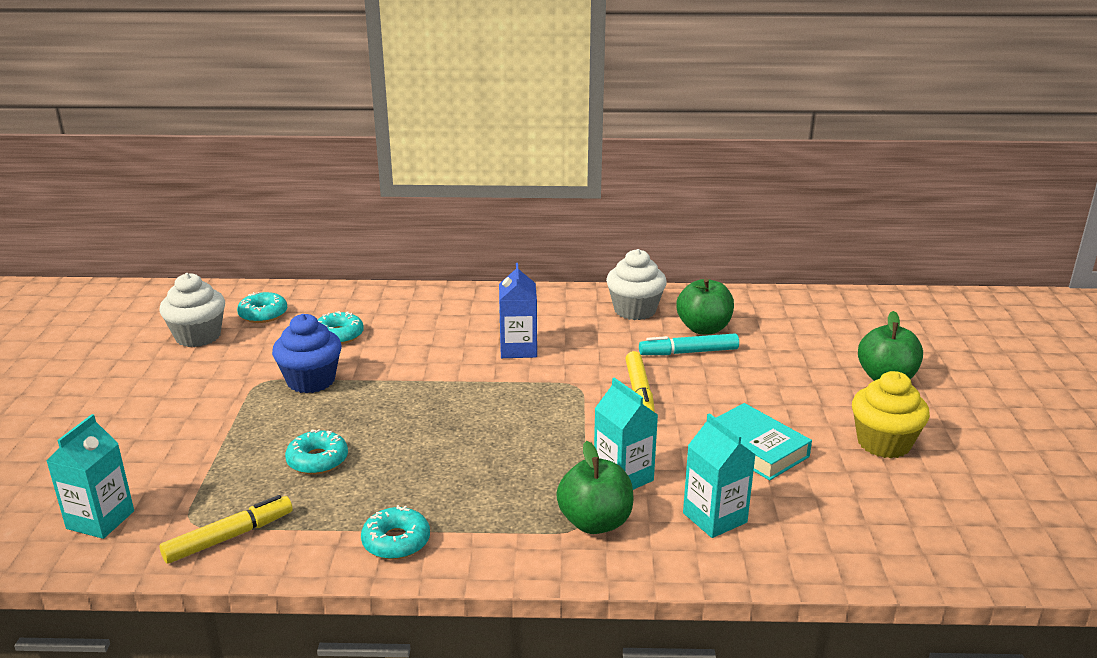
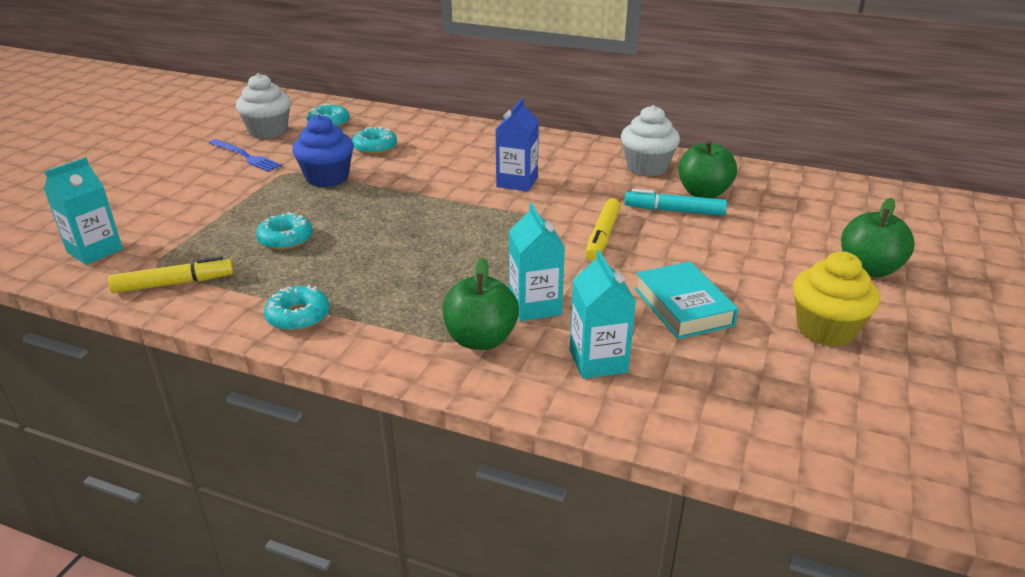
camera: 20 degrees right, 5 degrees up
(194, 372) = (245, 156): none -> blue fork

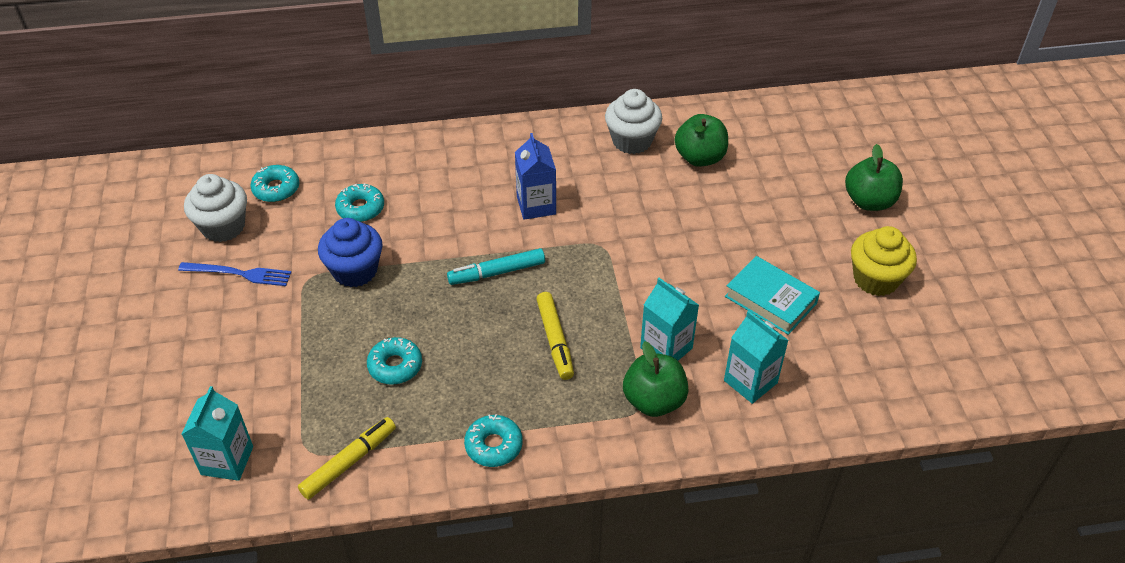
camera: 30 degrees left, 15 degrees up
(602, 236) = (658, 246): yellow marker -> yellow marker (555, 340)
(674, 211) = (692, 190): turquoise marker -> turquoise marker (497, 272)

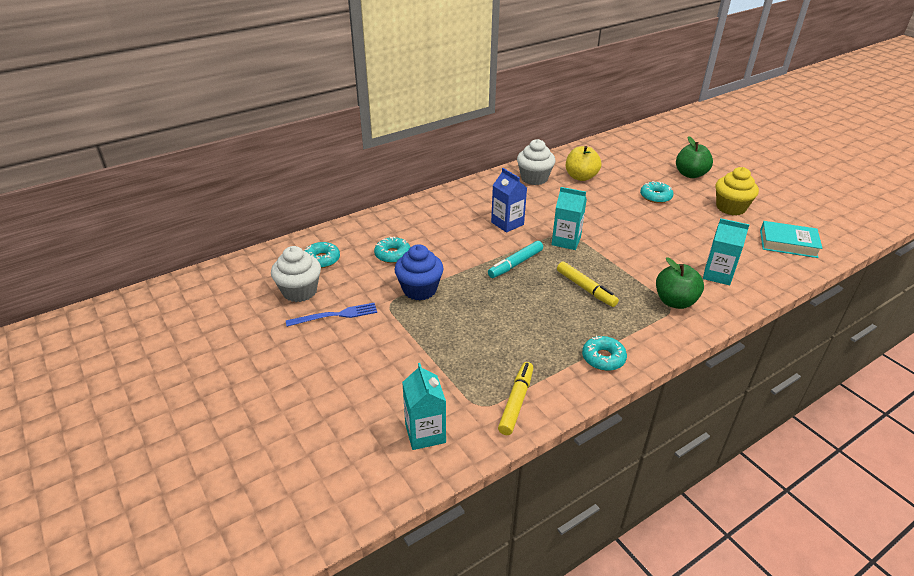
camera: 25 degrees left, 10 degrees down
(395, 366) = (496, 334): turquoise donut -> turquoise donut (655, 197)
(666, 348) = (654, 273): turquoise carton -> turquoise carton (566, 241)
(700, 158) = (581, 177): green apple -> yellow apple
(770, 300) = (687, 232): turquoise book -> turquoise book (788, 243)

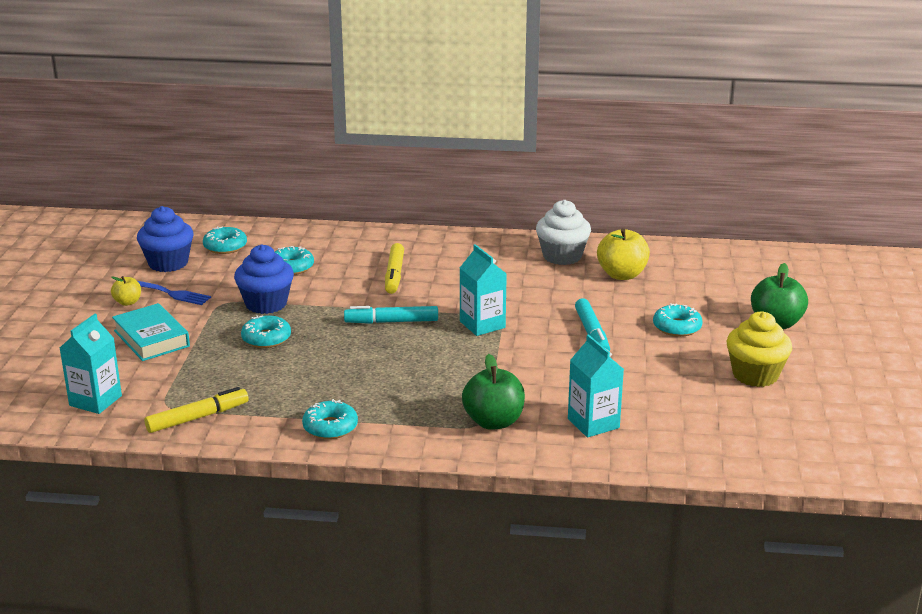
camera: 40 degrees right, 10 degrees down
(299, 291) = (168, 263): white cupcake -> blue cupcake
(319, 338) = (128, 302): none -> yellow apple
(461, 315) = (266, 338): none -> turquoise donut
(507, 223) = (450, 285): blue carton -> none
(586, 288) = (422, 370): yellow marker -> yellow marker (394, 275)
(626, 220) = (592, 334): none -> turquoise marker
(788, 243) = (753, 437): turquoise book -> turquoise book (151, 338)

